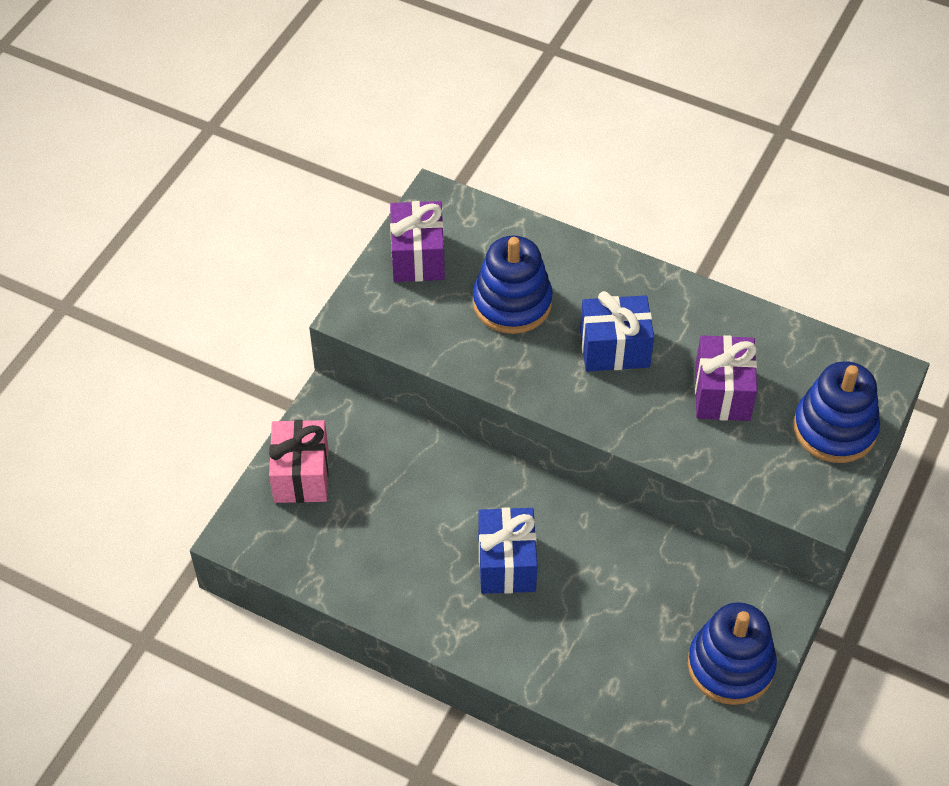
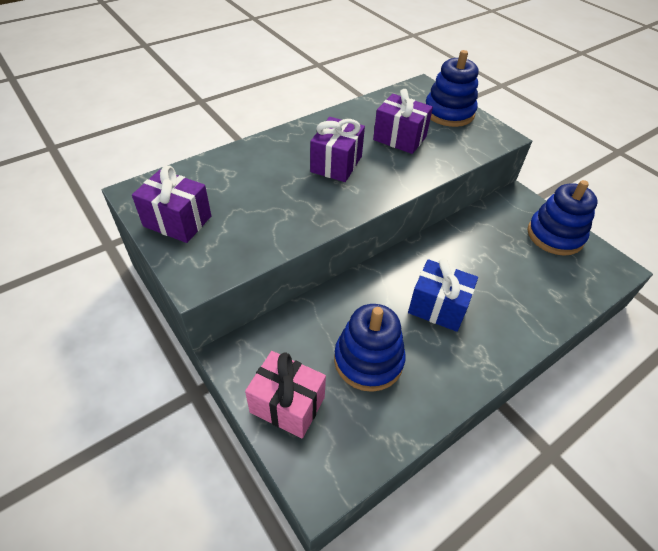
camera: 65 degrees left, 5 degrees down
(512, 303) = (262, 192): blue stacking toy -> blue stacking toy (368, 360)
(614, 348) = (336, 164): blue gift -> purple gift

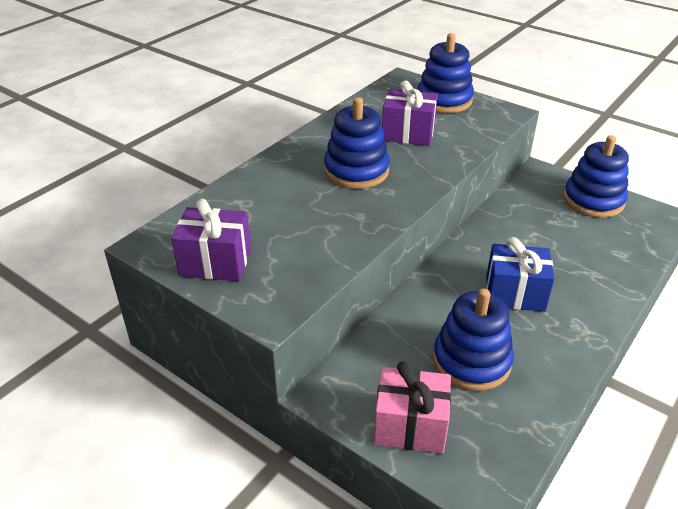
camera: 15 degrees left, 10 degrees down
(336, 164) = (356, 171): purple gift -> blue stacking toy

